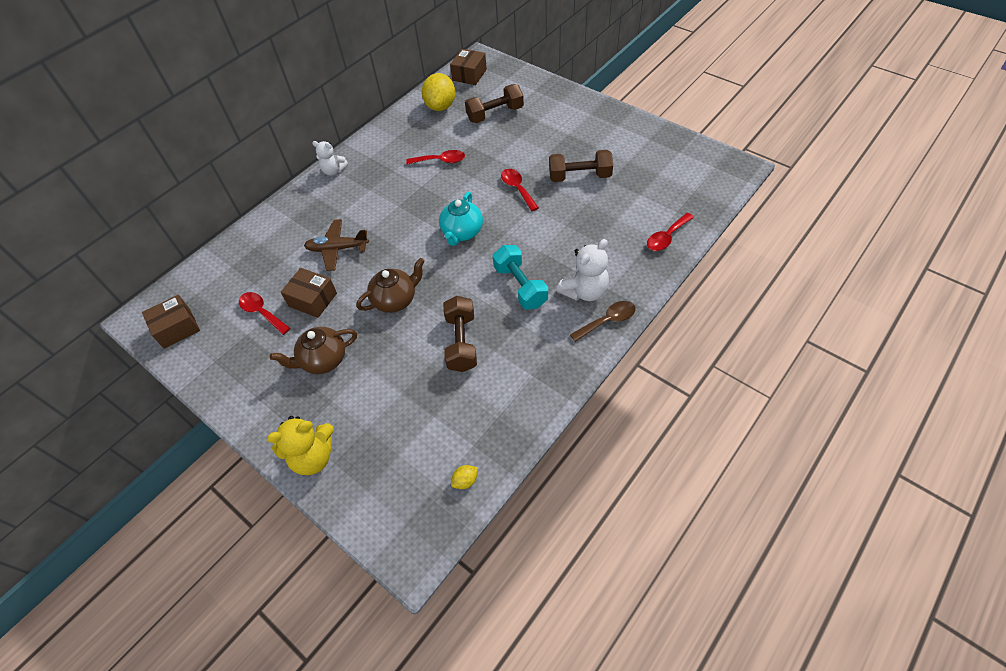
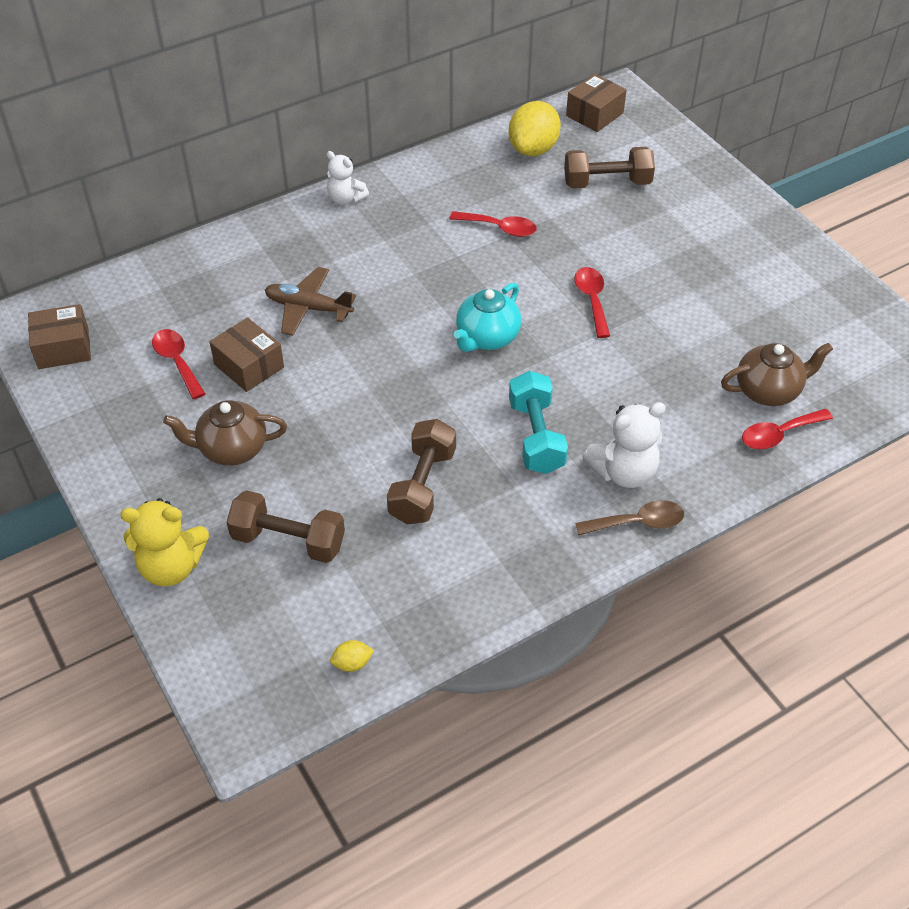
camera: 15 degrees right, 5 degrees down
(395, 300) = (358, 401): brown teapot -> brown teapot (769, 391)
(579, 176) = (690, 309): brown dumbbell -> brown dumbbell (288, 540)

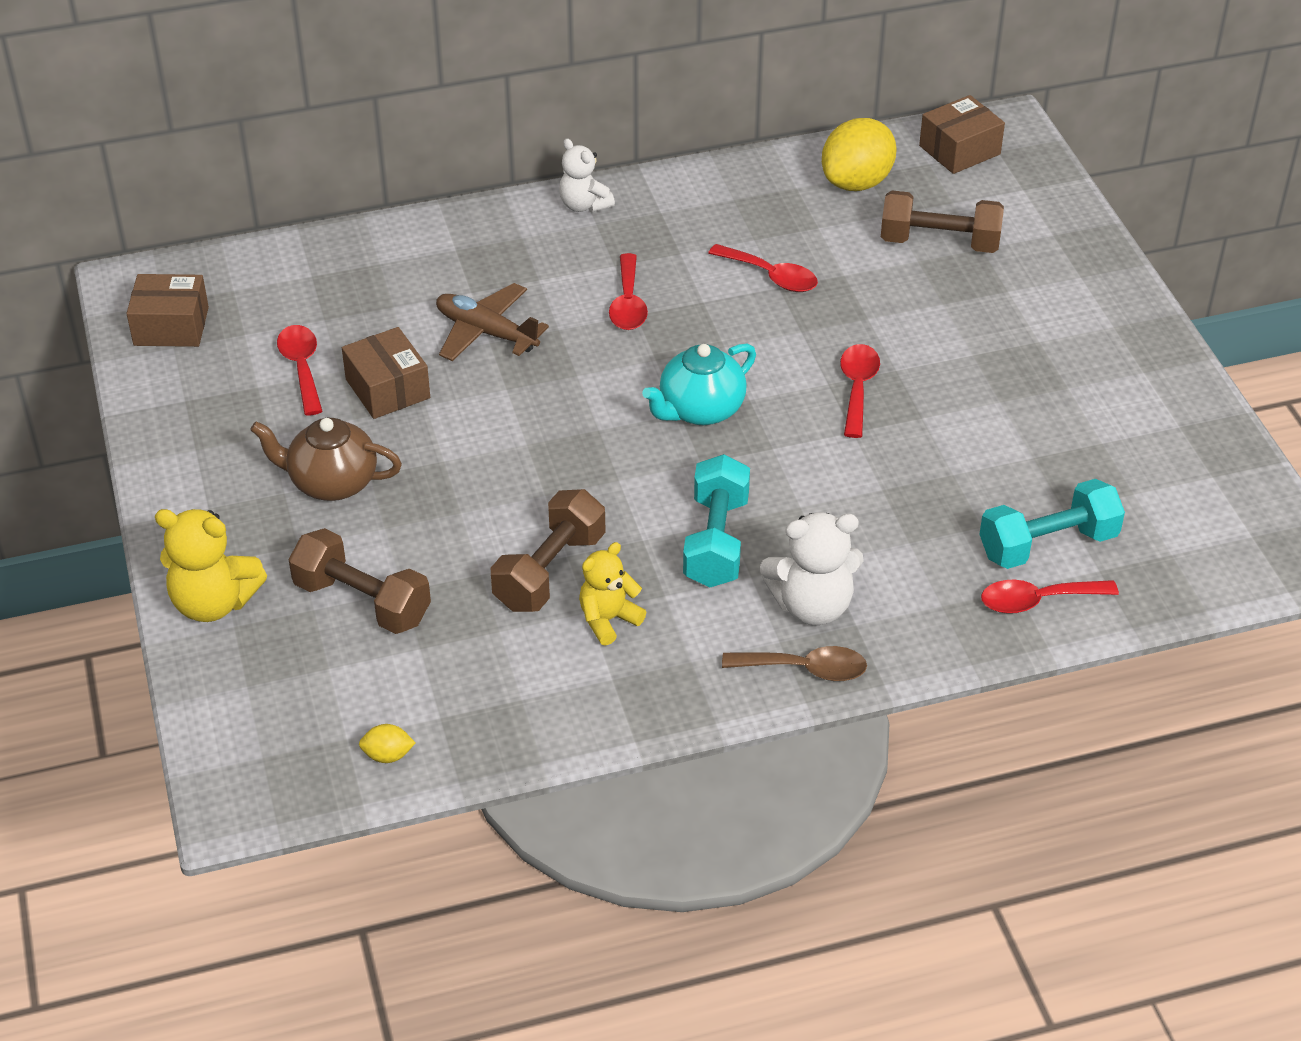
camera: 15 degrees right, 5 degrees down
(405, 267) = (628, 303): none -> red spoon
(480, 515) = (608, 620): none -> yellow teddy bear
(769, 391) = (1047, 544): brown teapot -> turquoise dumbbell

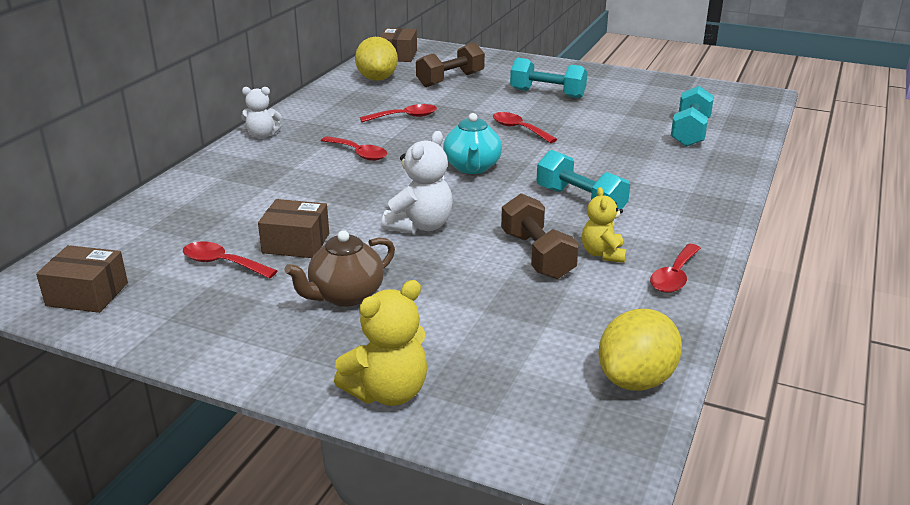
camera: 50 degrees left, 15 degrees down
(171, 326) = (87, 294): brown box -> brown box turned 60 degrees clockwise
(362, 601) = (474, 329): brown dumbbell -> none
(388, 755) = (636, 380): yellow lemon -> yellow lemon, size x2.30
(486, 332) = (306, 196): brown plane -> none
(805, 669) = (711, 216): brown spoon -> none
(812, 606) = (664, 196): white teddy bear -> white teddy bear (420, 226)
(1009, 351) = (547, 94): none -> turquoise dumbbell
(1037, 601) = (726, 148): red spoon -> red spoon (674, 276)

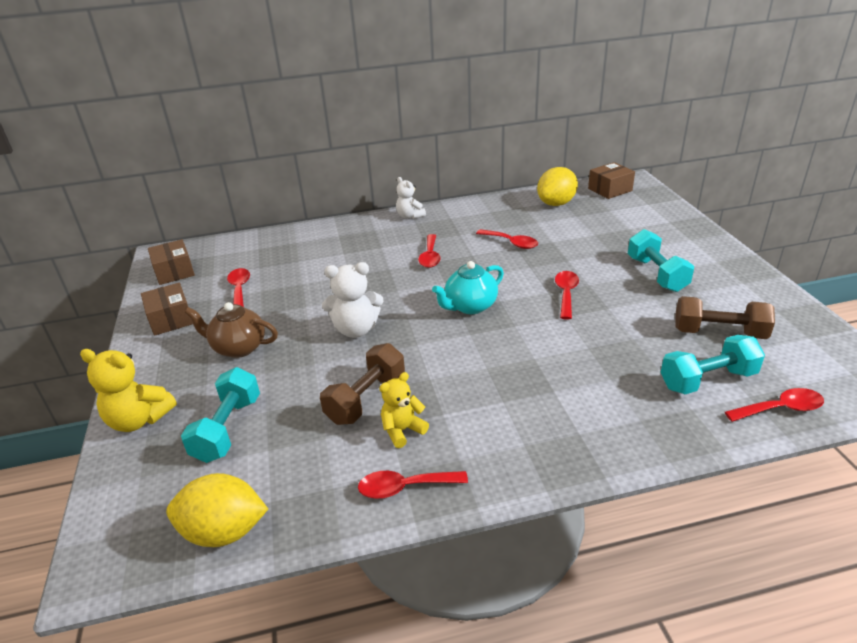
camera: 55 degrees right, 5 degrees up
(296, 243) = (285, 298): brown box -> brown box (171, 319)
(450, 80) = (605, 226): brown dumbbell -> brown dumbbell (719, 333)
(580, 201) = (479, 379): turquoise dumbbell -> turquoise dumbbell (227, 429)
(744, 127) = (780, 409): none -> red spoon

